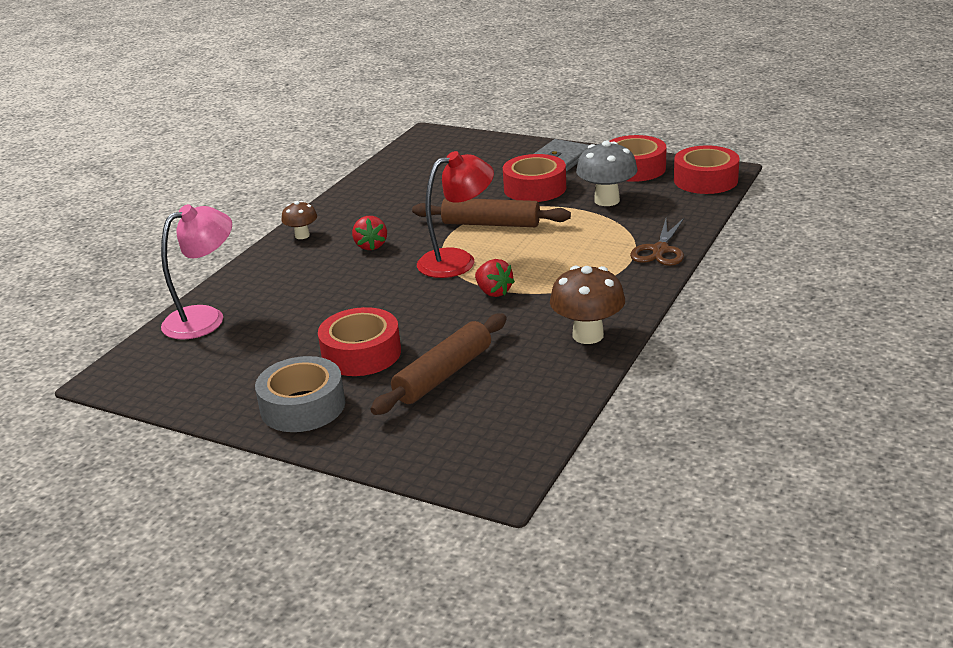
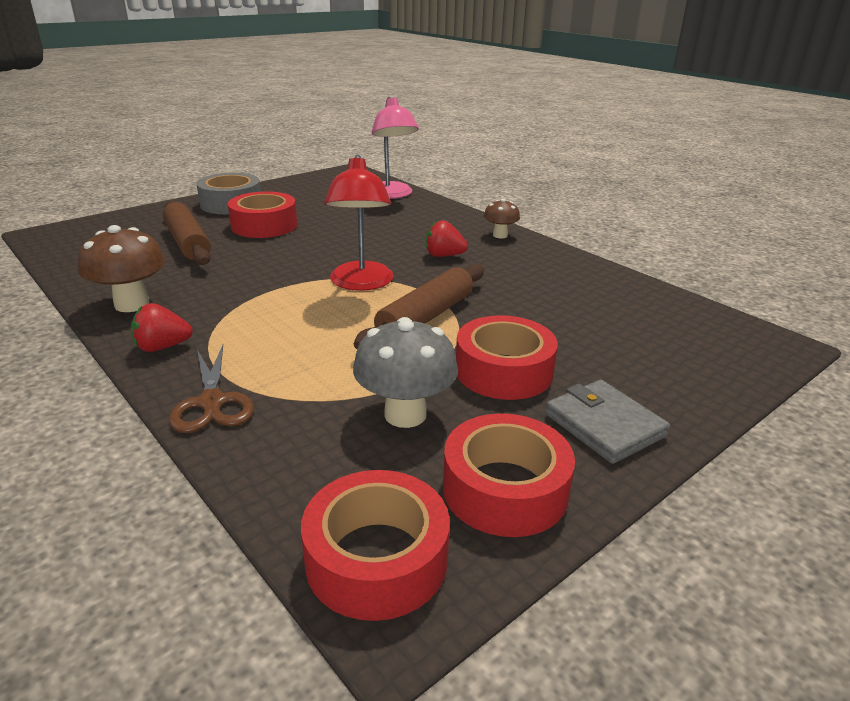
camera: 110 degrees right, 0 degrees up
(493, 292) = (275, 285): red strawberry -> red strawberry (162, 347)
(660, 250) = (212, 402): brown scissors -> brown scissors turned 150 degrees counterclockwise

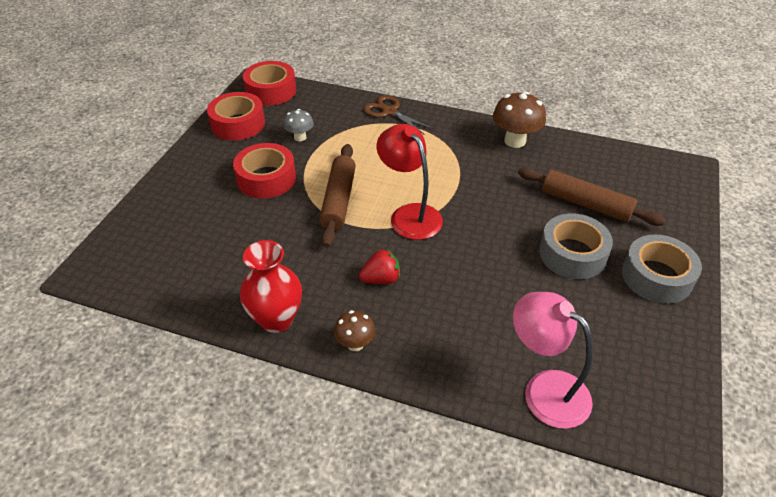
camera: 150 degrees right, 15 degrees up
(162, 347) = (453, 125): red strawberry -> none
(264, 225) = (572, 254): red tape -> grey tape
(405, 414) = (300, 137): grey mushroom -> grey mushroom, size x0.58
(559, 261) = (276, 319): none -> red vase
(604, 425) = (202, 166): grey wallet -> none

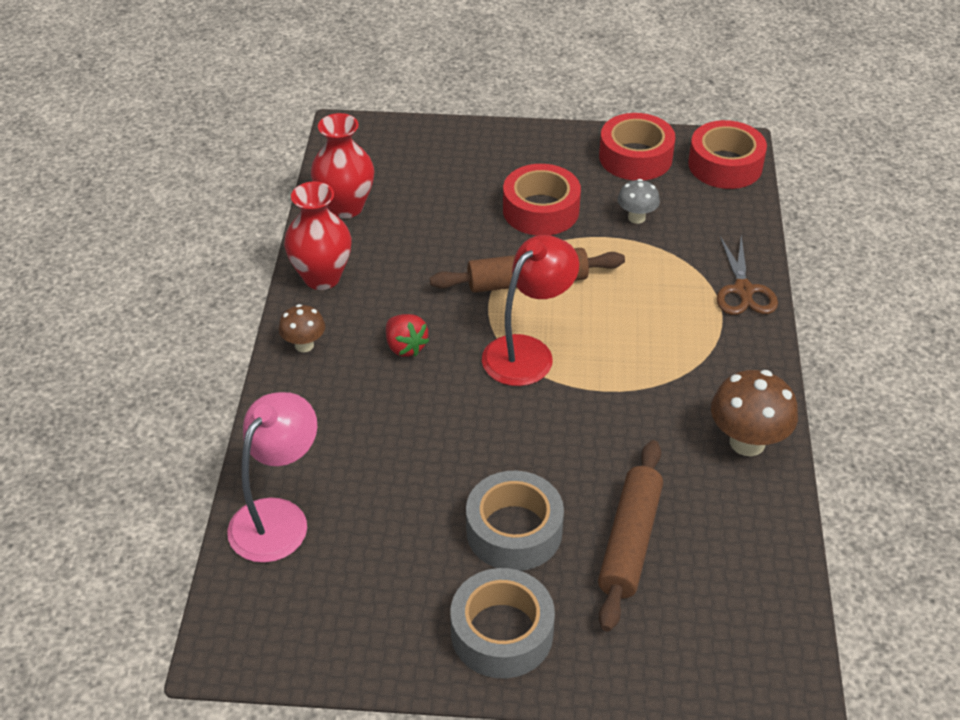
camera: 75 degrees right, 0 degrees up
(194, 289) = (345, 207): none -> red vase
(389, 112) = (743, 290): brown scissors -> brown scissors turned 150 degrees clockwise

